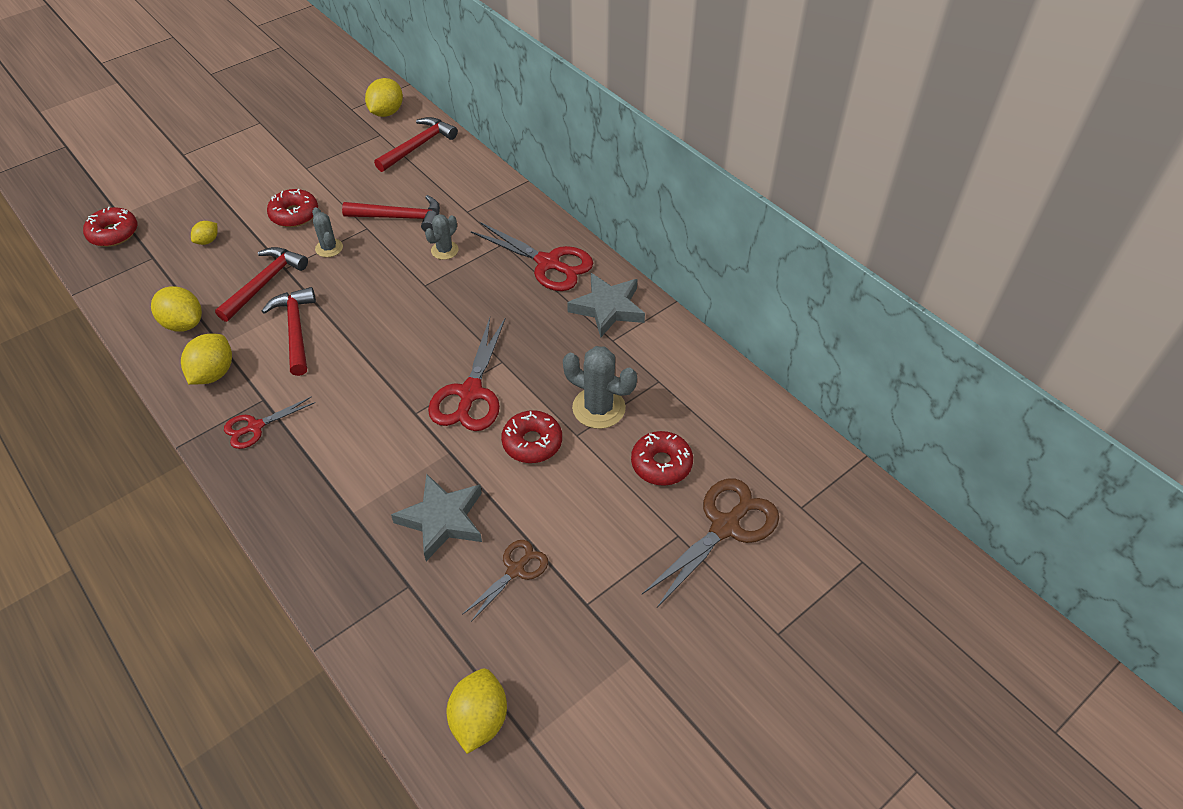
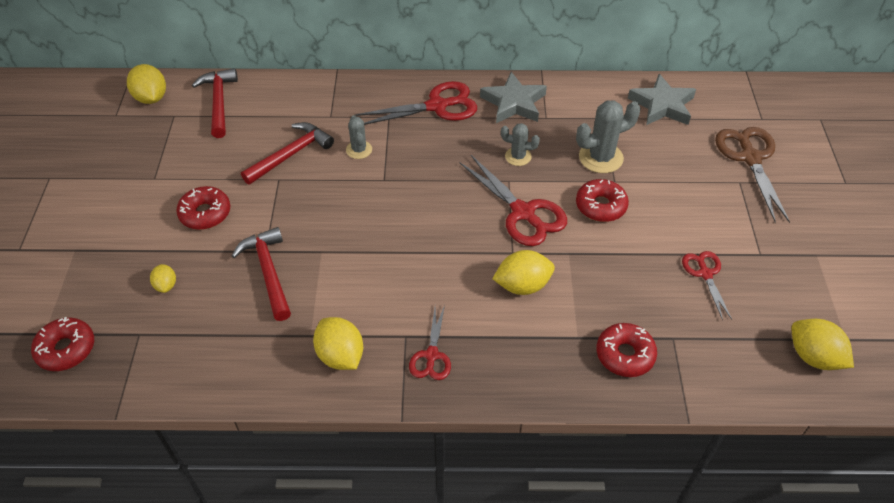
camera: 50 degrees left, 0 degrees up
(183, 323) = (255, 349): yellow lemon -> yellow lemon (522, 285)
(296, 330) = (348, 278): red hammer -> none
(329, 248) = (274, 212): grey cactus -> grey cactus (518, 156)
(442, 519) = (628, 289): grey star -> grey star (662, 105)
(515, 570) = (705, 274): brown scissors -> red scissors
(661, 464) = (676, 156): red donut -> red donut (624, 355)

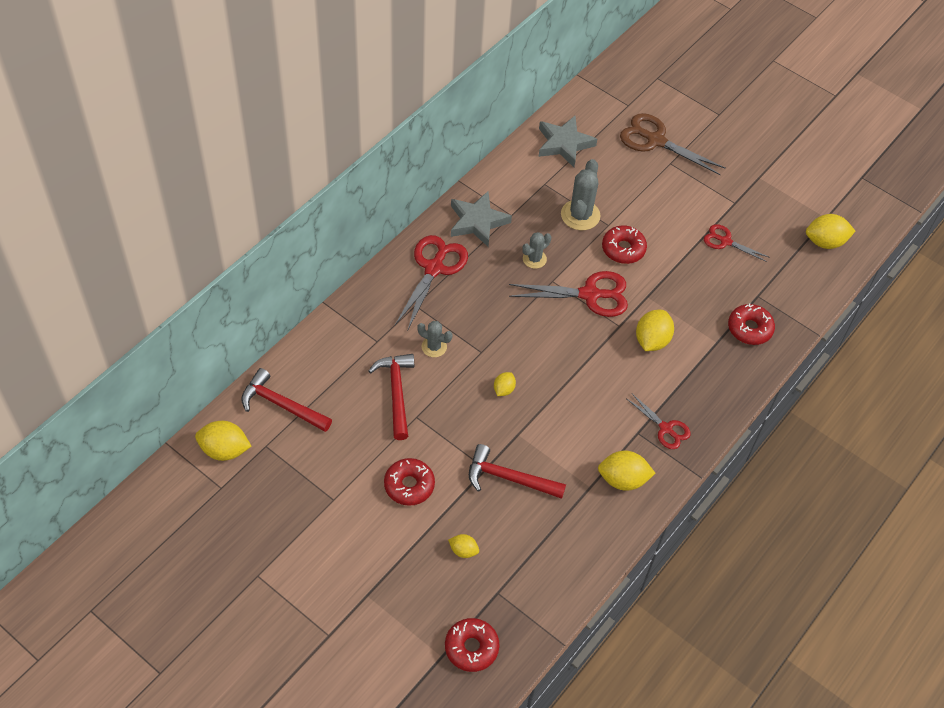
camera: 55 degrees left, 5 degrees up
(359, 215) = (504, 389): none -> yellow lemon

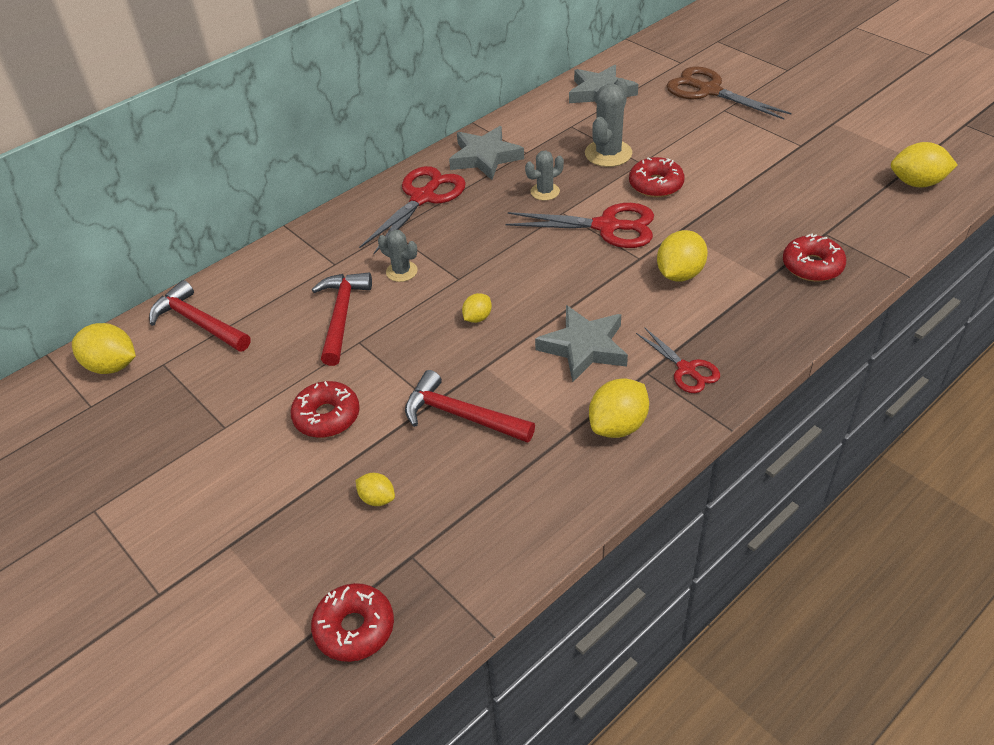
camera: 15 degrees right, 10 degrees down
(589, 413) = (584, 347): none -> grey star
(623, 479) = (618, 426): yellow lemon -> yellow lemon turned 60 degrees counterclockwise
(725, 241) = (786, 180): red scissors -> none

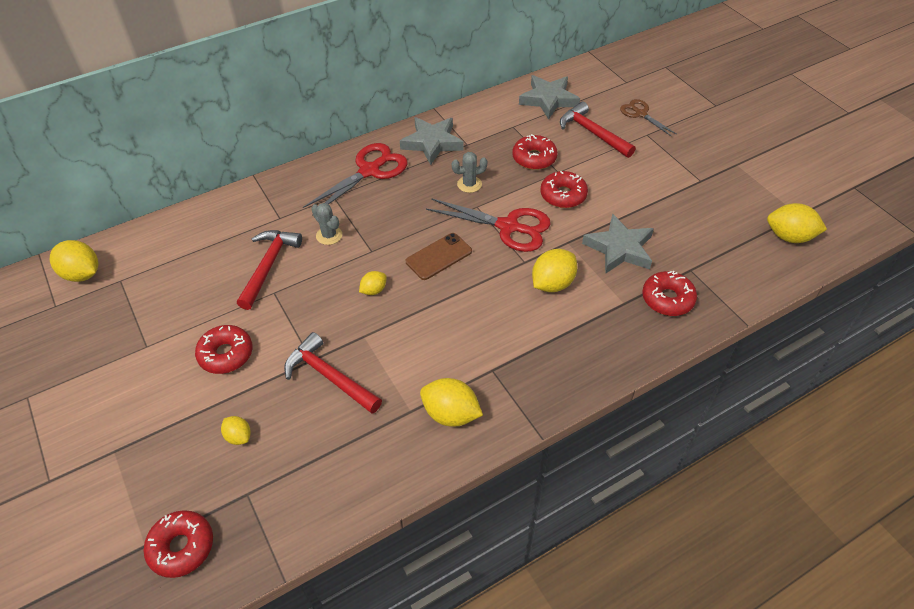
camera: 10 degrees right, 5 degrees up
(198, 322) = (159, 249): red hammer -> red hammer (593, 133)
(539, 270) = (439, 256): none -> brown phone
(584, 347) = (449, 336): grey star -> grey star (619, 248)
(608, 153) = (534, 158): grey cactus -> red donut
(618, 426) = (451, 414): yellow lemon -> yellow lemon turned 60 degrees clockwise
(686, 369) = (525, 374): red scissors -> none
(709, 91) = (641, 114): brown scissors -> brown scissors, size x0.58

